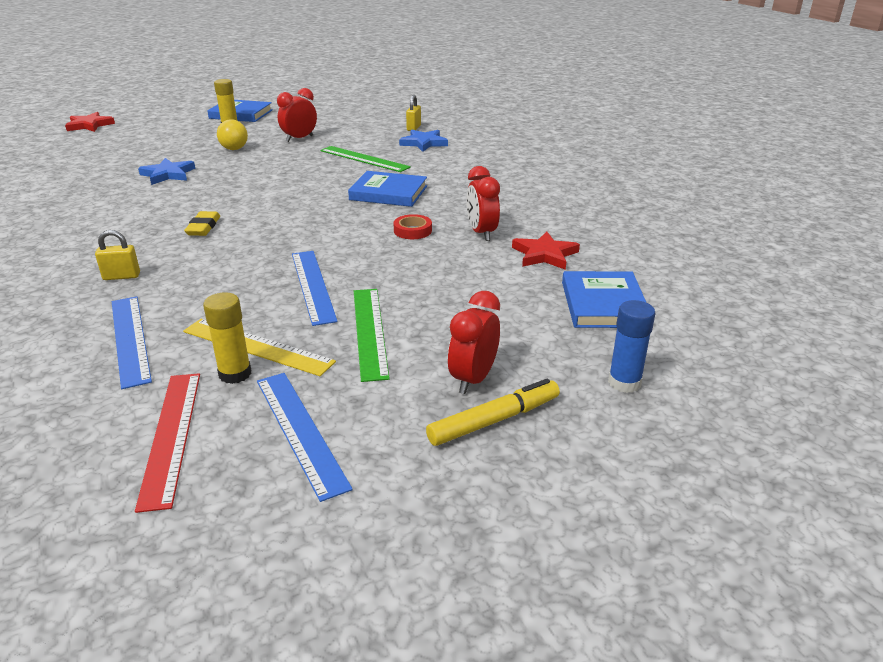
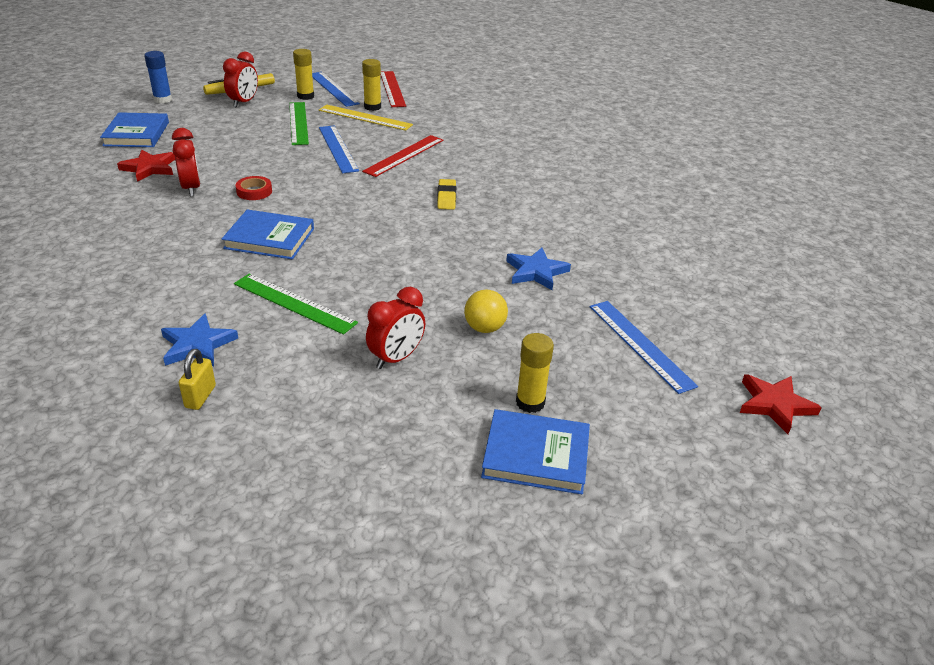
camera: 175 degrees right, 5 degrees up
(121, 276) = (480, 157): yellow padlock -> none
(130, 339) = (442, 122): blue ruler -> blue ruler (640, 345)
(225, 277) = (404, 155): none -> red ruler
(359, 402) = (305, 96): none -> yellow glue stick

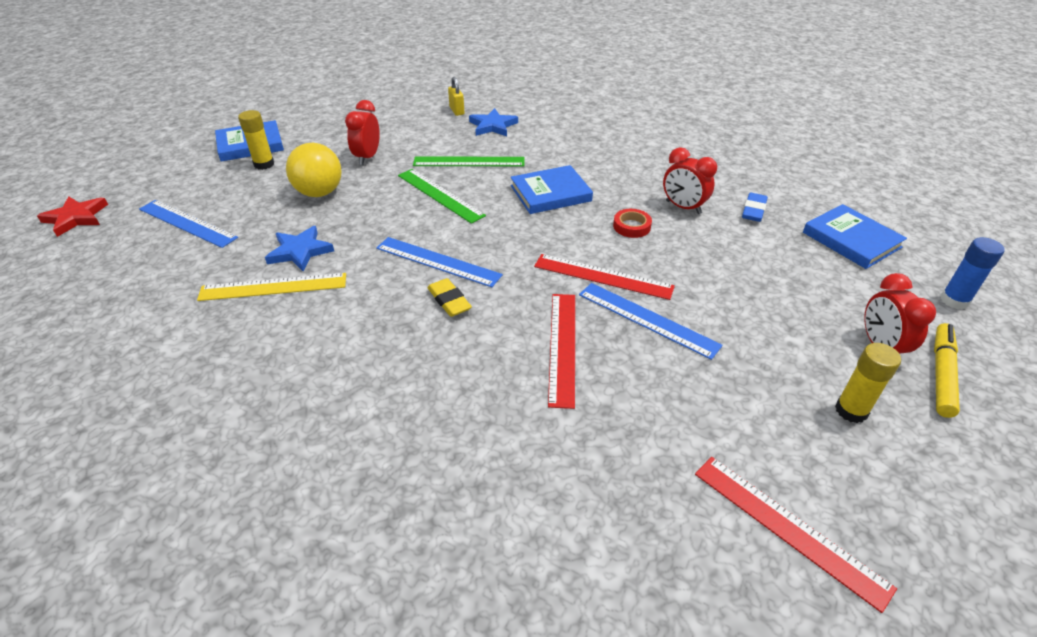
camera: 150 degrees right, 5 degrees up
(149, 168) = (753, 210): red star -> blue eraser
(298, 123) = (757, 342): green ruler -> green ruler (440, 195)
(328, 174) = (603, 276): none -> red ruler
(333, 89) = (858, 461): blue ruler -> blue ruler (438, 261)
(365, 117) = (706, 403): yellow ruler -> yellow ruler (273, 287)
(372, 107) = (734, 439): yellow glue stick -> none
(484, 328) = (319, 193): yellow ball -> yellow ball, size x1.50

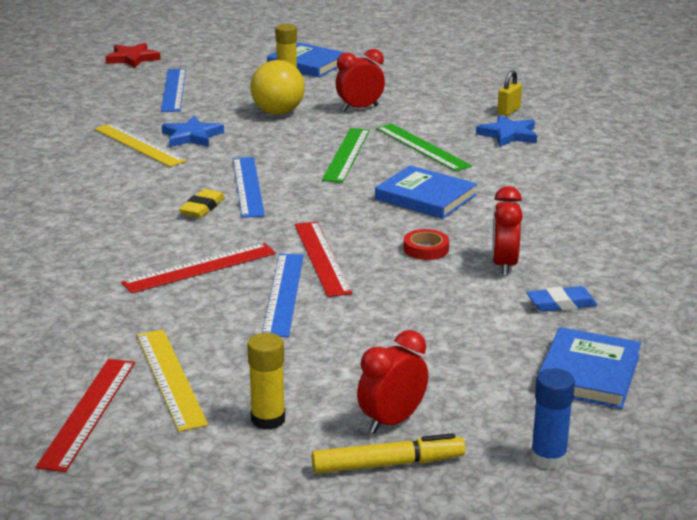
camera: 55 degrees right, 15 degrees down
(752, 443) = (170, 378): none -> yellow ruler

